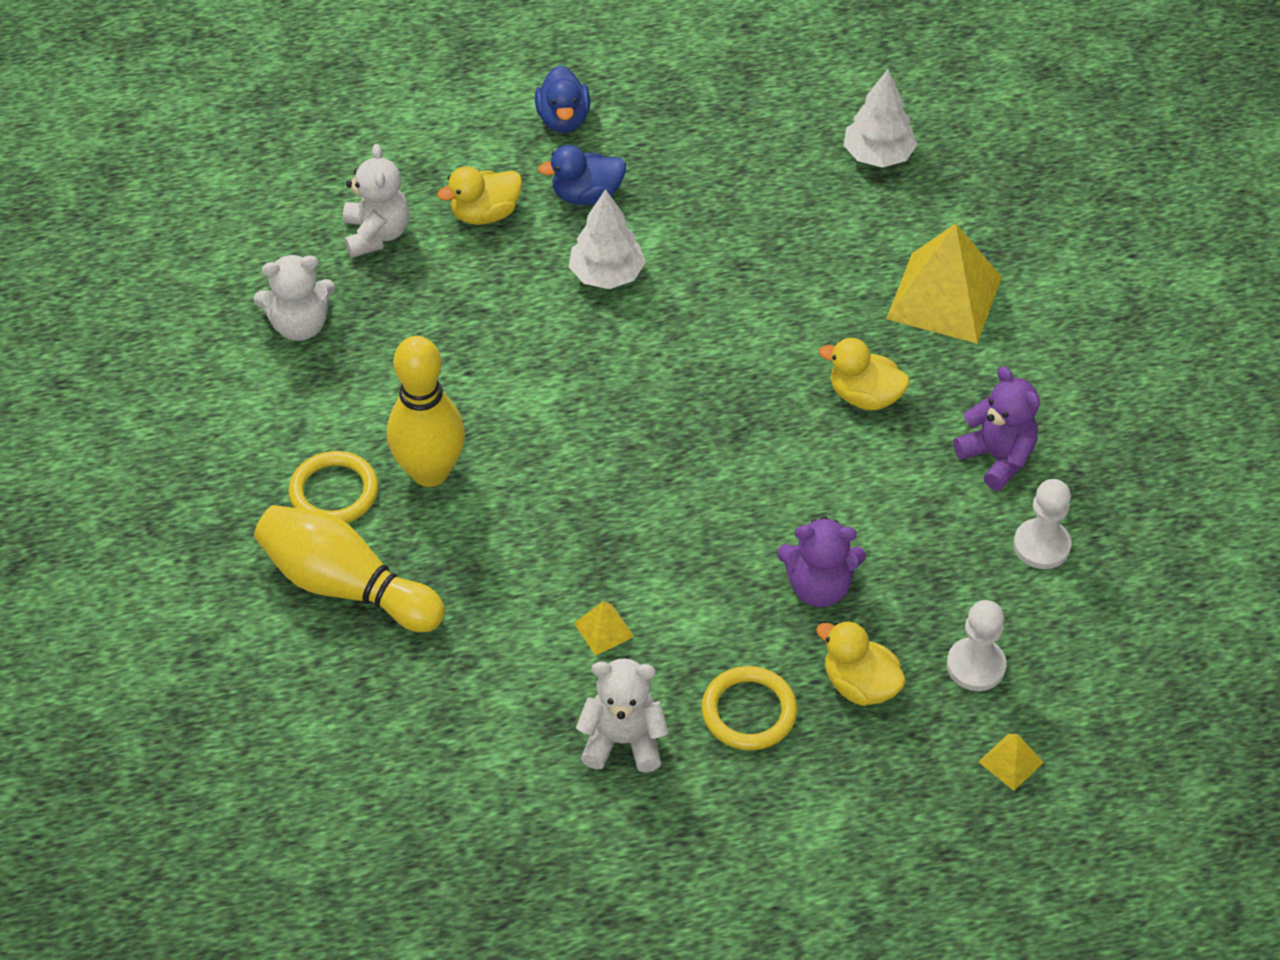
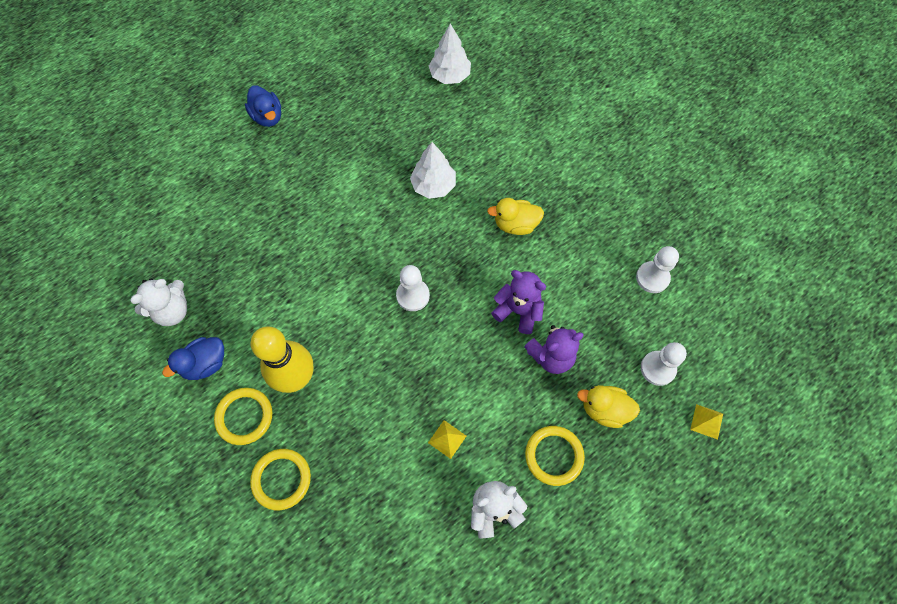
camera: 25 degrees left, 15 degrees up
(346, 586) = (281, 479): yellow bowling pin -> yellow ring
(376, 234) = (192, 231): white teddy bear -> none
(485, 214) = (250, 193): yellow duck -> none
(586, 195) = (303, 159): blue duck -> blue duck (205, 364)
(606, 275) = (338, 205): white tree -> white tree (433, 186)
(653, 432) = (413, 295): none -> white pawn
(944, 297) = (526, 147): yellow pyramid -> none
(997, 458) = (602, 233): purple teddy bear -> purple teddy bear (518, 311)

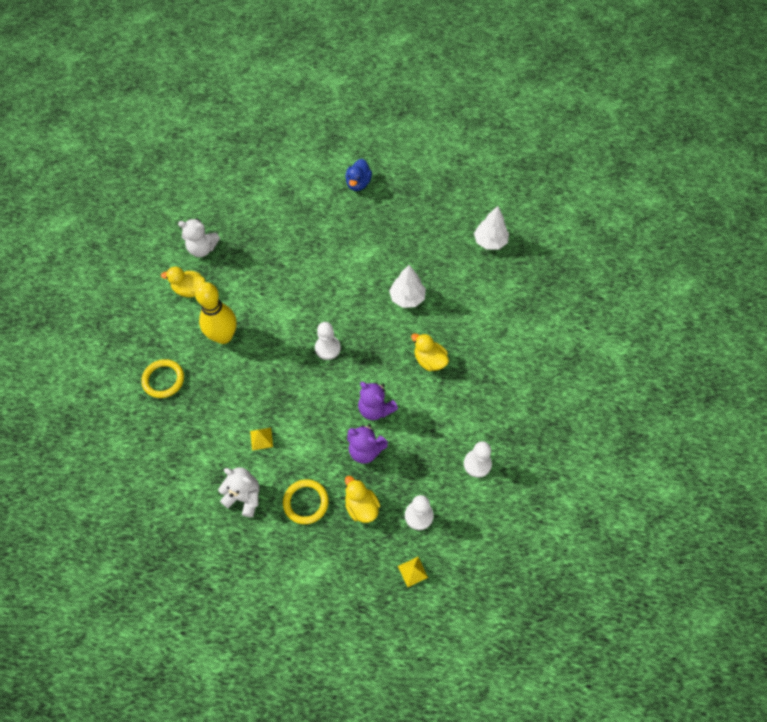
camera: 45 degrees right, 5 degrees down
(205, 364) = (189, 290): blue duck -> yellow duck
(244, 417) = (179, 333): yellow ring -> none
(518, 311) = (375, 409): purple teddy bear -> purple teddy bear turned 150 degrees clockwise

